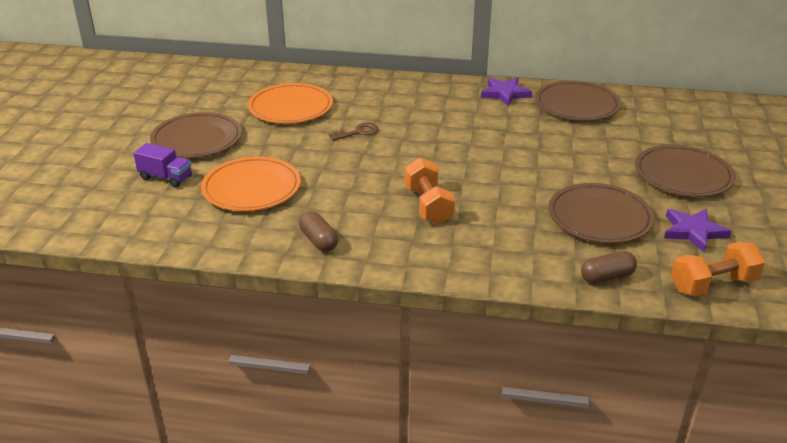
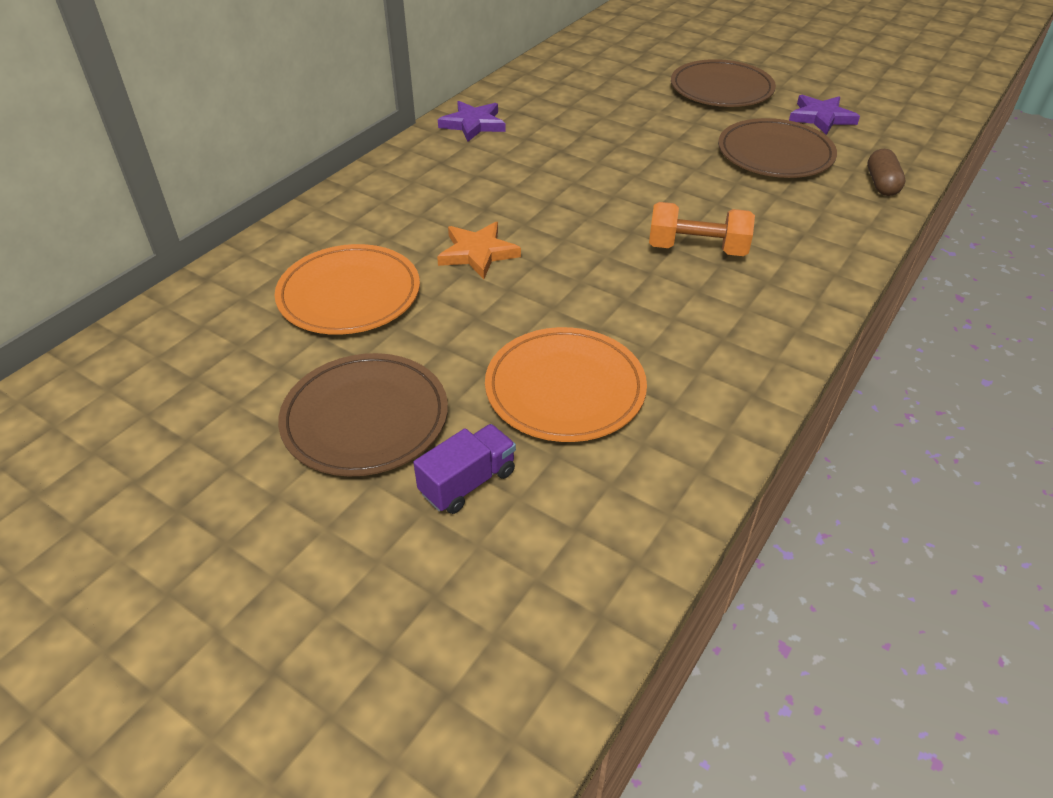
camera: 65 degrees left, 10 degrees up
(318, 241) = (737, 356): brown capsule -> none
(358, 132) = (478, 253): brown key -> orange star
(577, 105) = (540, 93): brown plate -> none
(713, 285) = (909, 138): orange dumbbell -> none

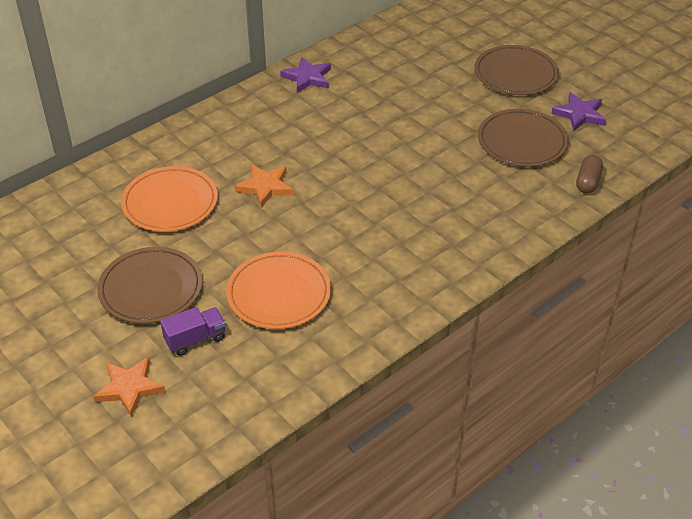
camera: 15 degrees right, 0 degrees up
(389, 587) = (130, 388): none -> orange star
(697, 249) = (417, 211): orange dumbbell -> none

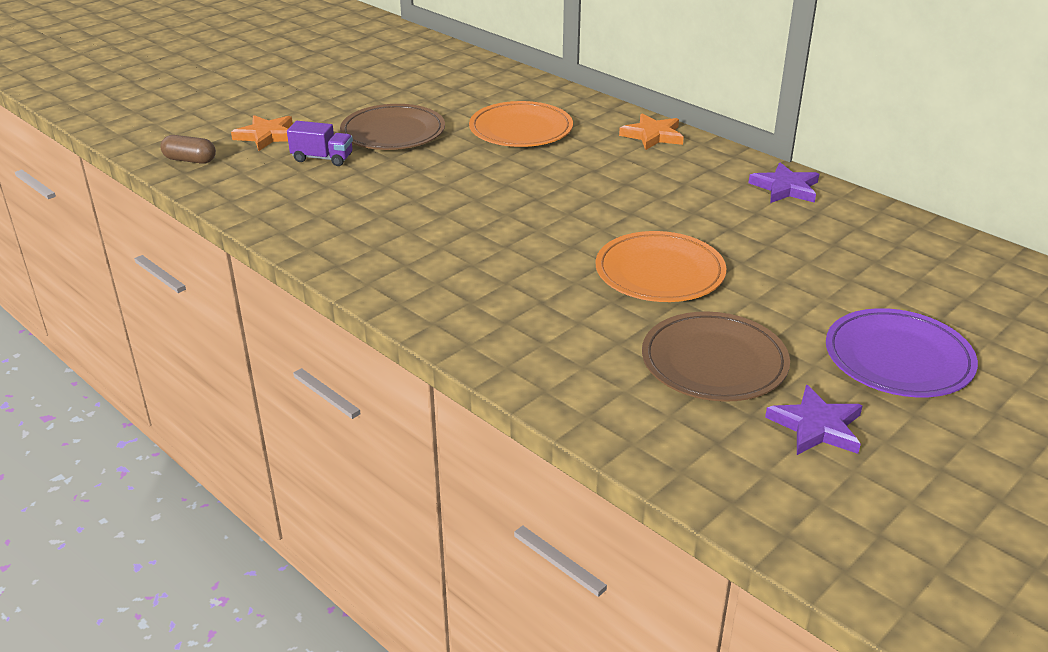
camera: 85 degrees right, 10 degrees down
(195, 339) = (322, 158): purple truck -> purple truck turned 45 degrees counterclockwise
(265, 187) = (558, 176): orange star -> orange star (653, 135)
(279, 294) = (383, 194): orange plate -> orange plate (659, 272)
(515, 74) = (898, 358): brown plate -> purple plate
(588, 182) = (632, 427): brown capsule -> brown capsule (190, 160)

